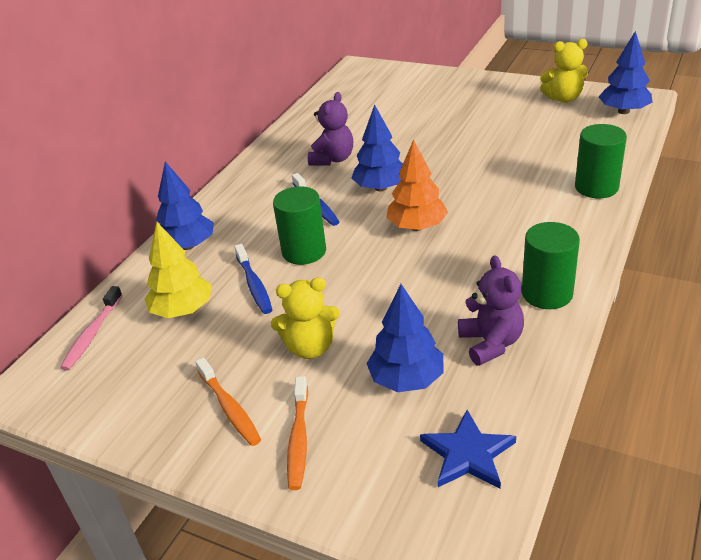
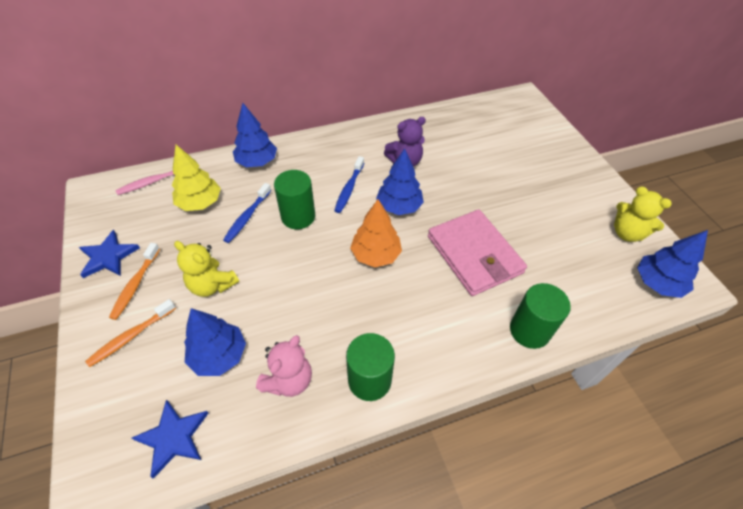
camera: 40 degrees right, 15 degrees up
(154, 415) = (108, 256): none -> blue star
(489, 175) = (474, 254): none -> pink wallet
(491, 343) = (289, 380): purple teddy bear -> pink teddy bear

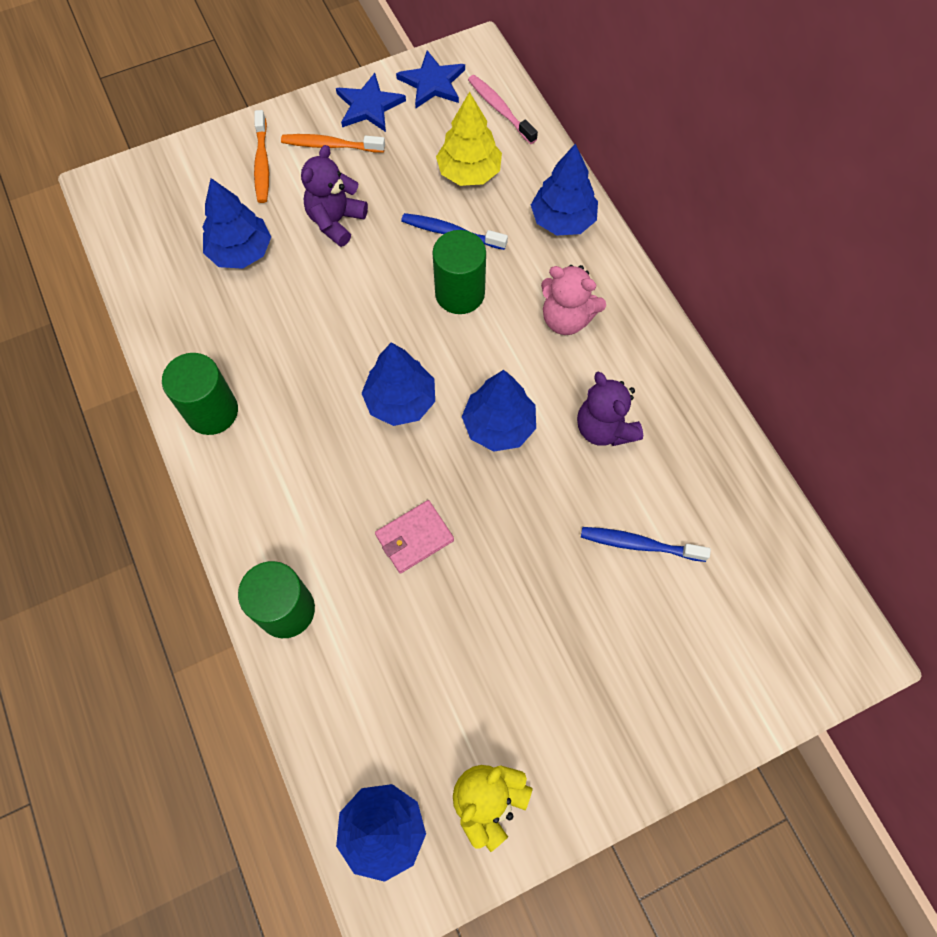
camera: 85 degrees right, 15 degrees up
(131, 336) = (262, 163): orange toothbrush -> orange toothbrush turned 135 degrees counterclockwise
(173, 437) = (149, 235): blue star -> blue star (432, 83)
(212, 285) = (336, 221): yellow teddy bear -> purple teddy bear
(289, 380) = (211, 327): pink teddy bear -> pink teddy bear (566, 318)
(349, 189) = (526, 351): blue toothbrush -> blue toothbrush (639, 544)
(375, 255) = (400, 401): orange tree -> blue tree
(474, 254) = (414, 538): pink wallet -> pink wallet, size x0.50

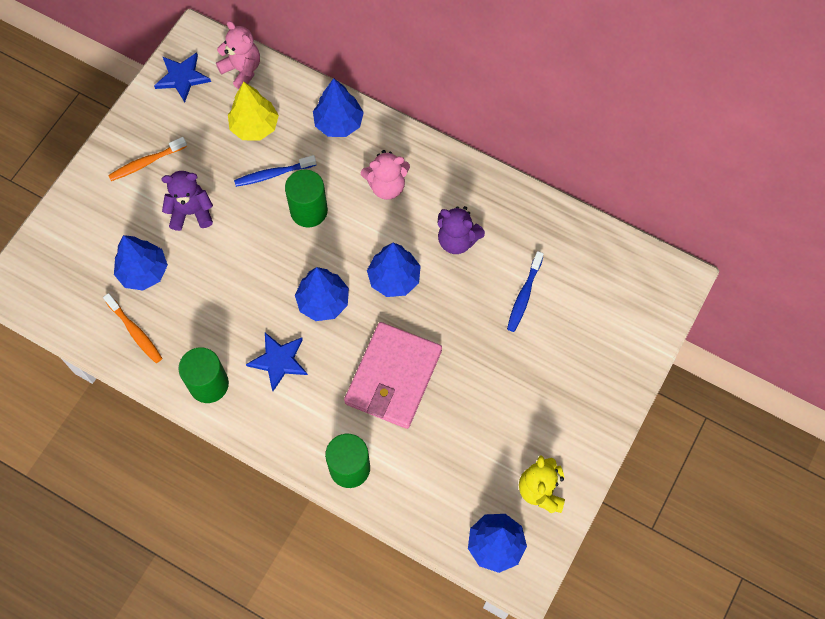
camera: 35 degrees left, 0 degrees up
(262, 163) = (108, 203): orange toothbrush -> orange toothbrush (135, 332)
(336, 221) = (191, 212): purple teddy bear -> purple teddy bear turned 90 degrees clockwise
(369, 106) = (151, 119): blue star -> blue star (279, 361)
(414, 538) = (393, 377): pink wallet -> pink wallet, size x1.99
(500, 109) = (242, 70): pink toothbrush -> pink teddy bear
(639, 544) = (524, 296): blue toothbrush -> blue toothbrush turned 45 degrees counterclockwise

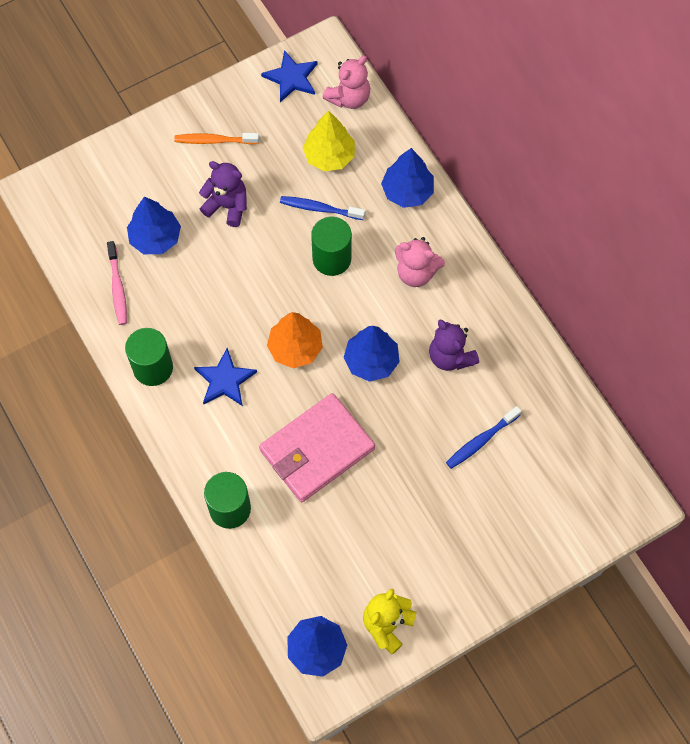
camera: 30 degrees right, 0 degrees up
(135, 332) = (117, 288): orange toothbrush -> pink toothbrush
(242, 70) = (349, 98): pink teddy bear -> pink teddy bear turned 60 degrees clockwise
(323, 302) = (295, 348): blue tree -> orange tree

